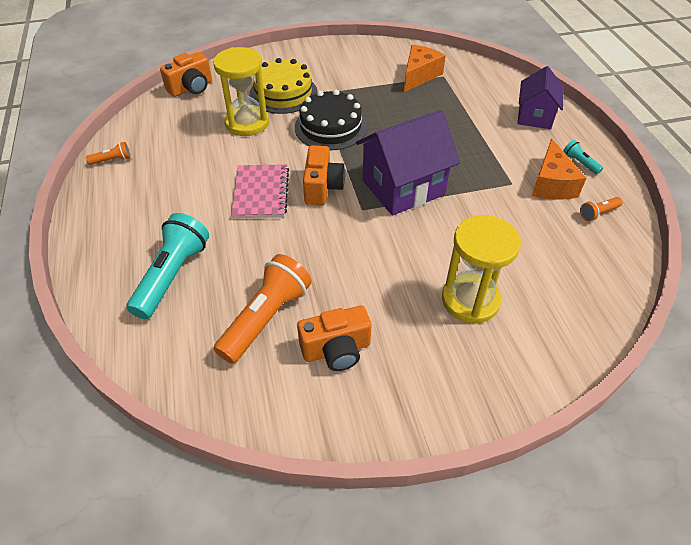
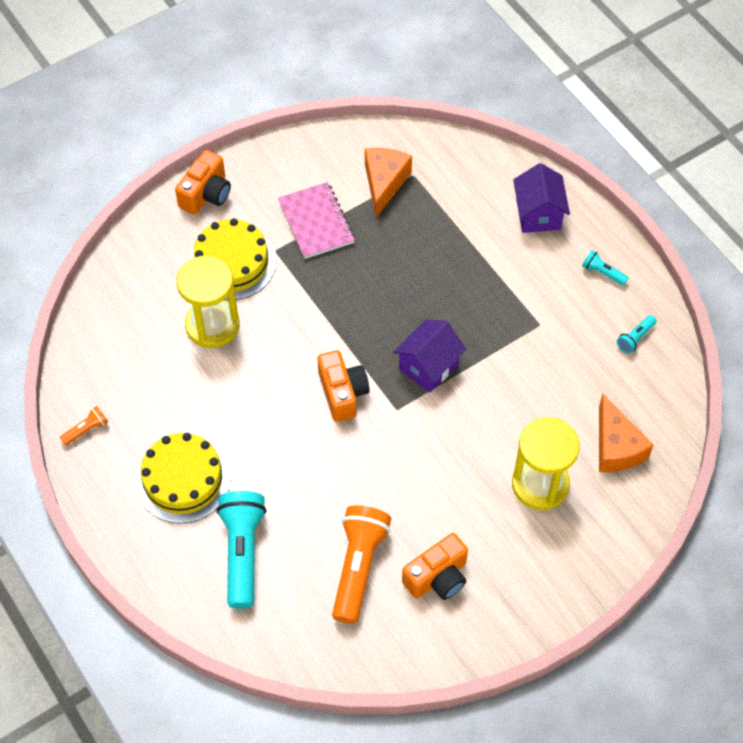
camera: 20 degrees left, 10 degrees up
(160, 210) = (183, 480): none -> yellow cake
(191, 88) = (113, 288): orange camera -> orange camera (206, 194)
(261, 193) = (280, 422): pink notebook -> pink notebook (316, 222)
(330, 127) = (313, 302): black cake -> none
(403, 187) = (428, 366): purple house -> purple house, size x0.63
(551, 184) = (580, 312): orange cheese -> orange cheese (616, 447)
(598, 213) = (635, 338): orange flashlight -> turquoise flashlight

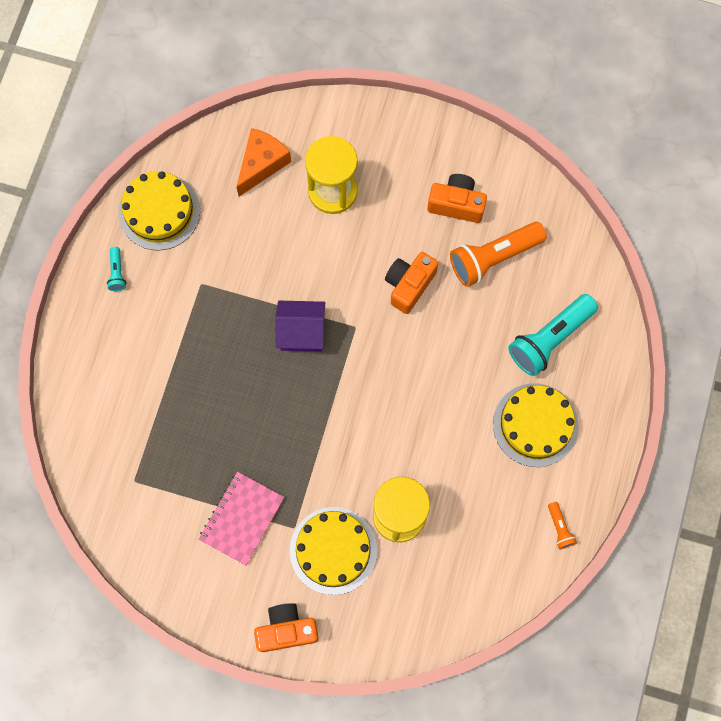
camera: 130 degrees left, 15 degrees up
(86, 430) = (559, 528): orange flashlight -> orange flashlight turned 120 degrees counterclockwise
(342, 393) = (374, 374): orange camera -> orange camera (409, 285)
(384, 183) = (160, 497): orange cheese -> none
(538, 214) = (97, 357): purple house -> none
(635, 338) = (159, 211): turquoise flashlight -> yellow cake

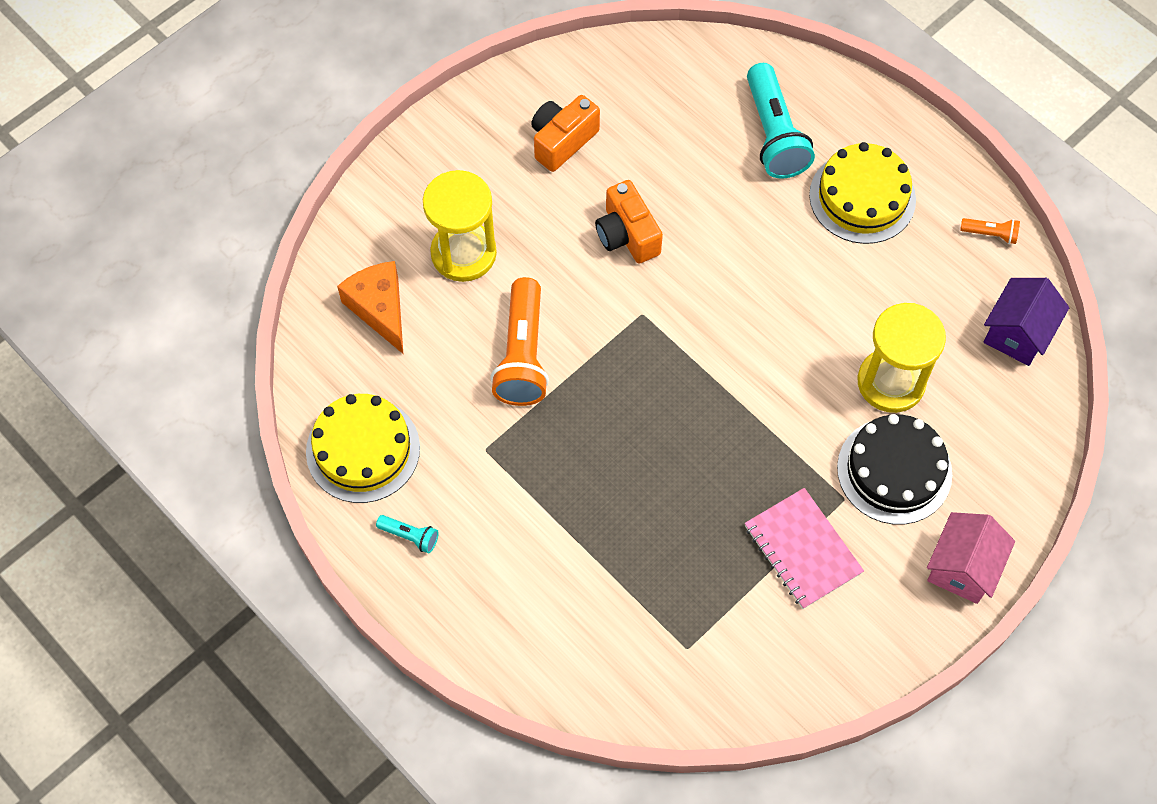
camera: 60 degrees left, 10 degrees down
(286, 630) = (962, 568): orange camera -> pink house
(302, 332) = (614, 372): purple house -> purple house (1017, 334)
(333, 550) = (894, 470): yellow cake -> black cake
(493, 258) = (648, 138): orange flashlight -> orange flashlight (522, 355)

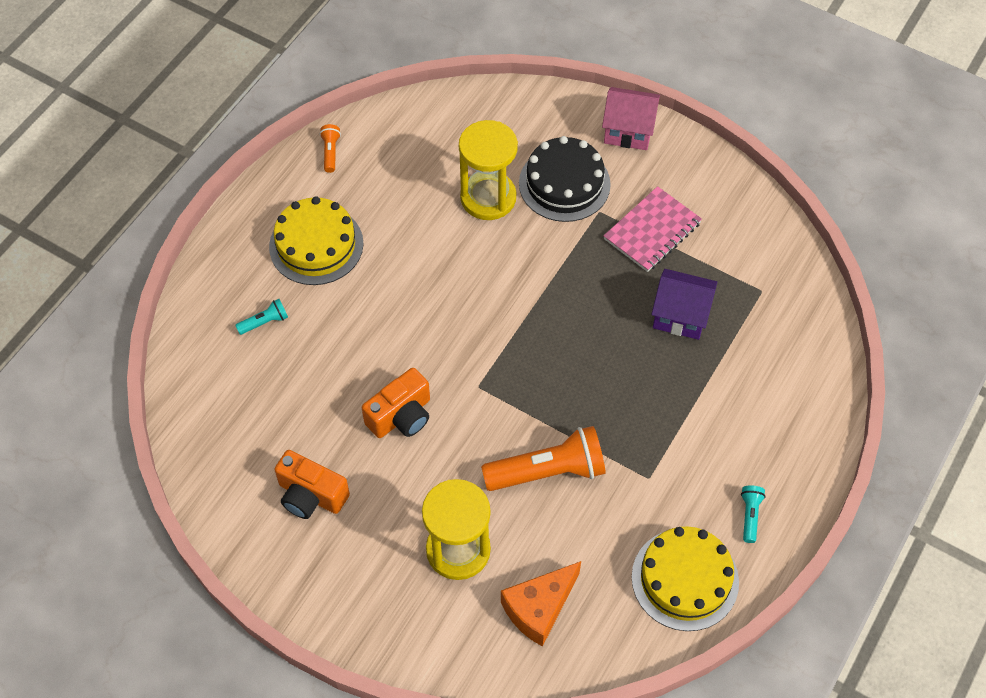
camera: 105 degrees left, 5 degrees down
(774, 134) = (265, 322): turquoise flashlight -> turquoise flashlight, size x0.46
(1017, 334) = (419, 123): purple house -> purple house (680, 316)

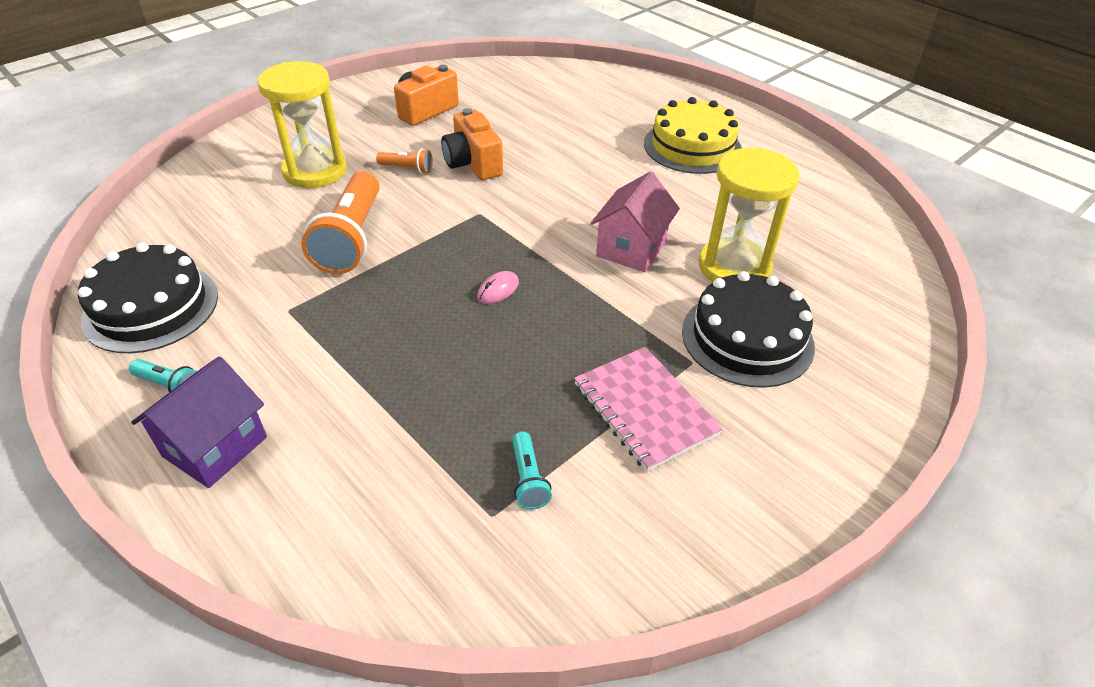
camera: 105 degrees right, 15 degrees down
(265, 322) = (611, 111): turquoise flashlight -> turquoise flashlight (528, 479)
(330, 152) = (815, 170): orange flashlight -> orange flashlight (407, 169)
(539, 608) = (219, 204): orange cheese -> none
(571, 343) = (498, 290): none -> pink mouse
(628, 131) = (844, 433): pink house -> pink house (631, 249)
(680, 316) = (490, 401): purple house -> purple house (215, 447)
(685, 579) = (151, 307): yellow cake -> black cake

